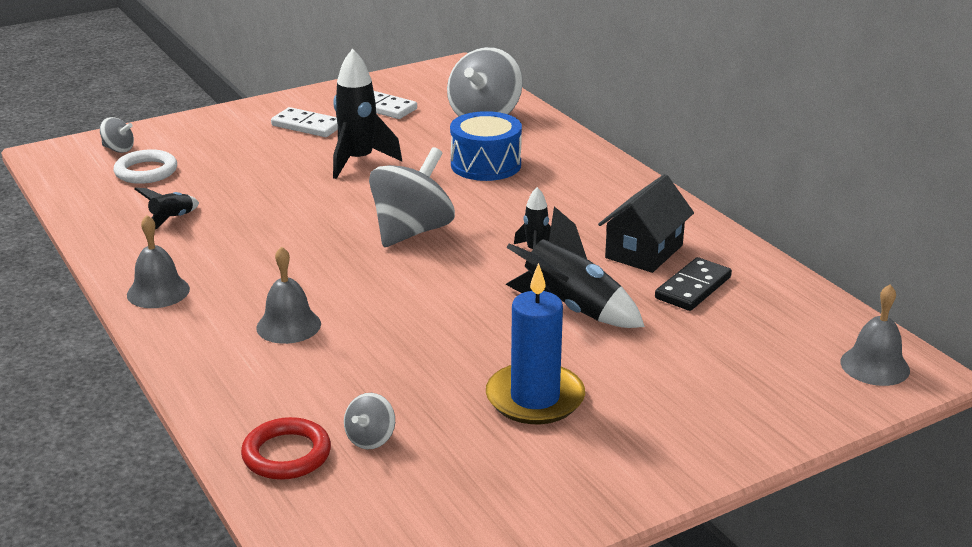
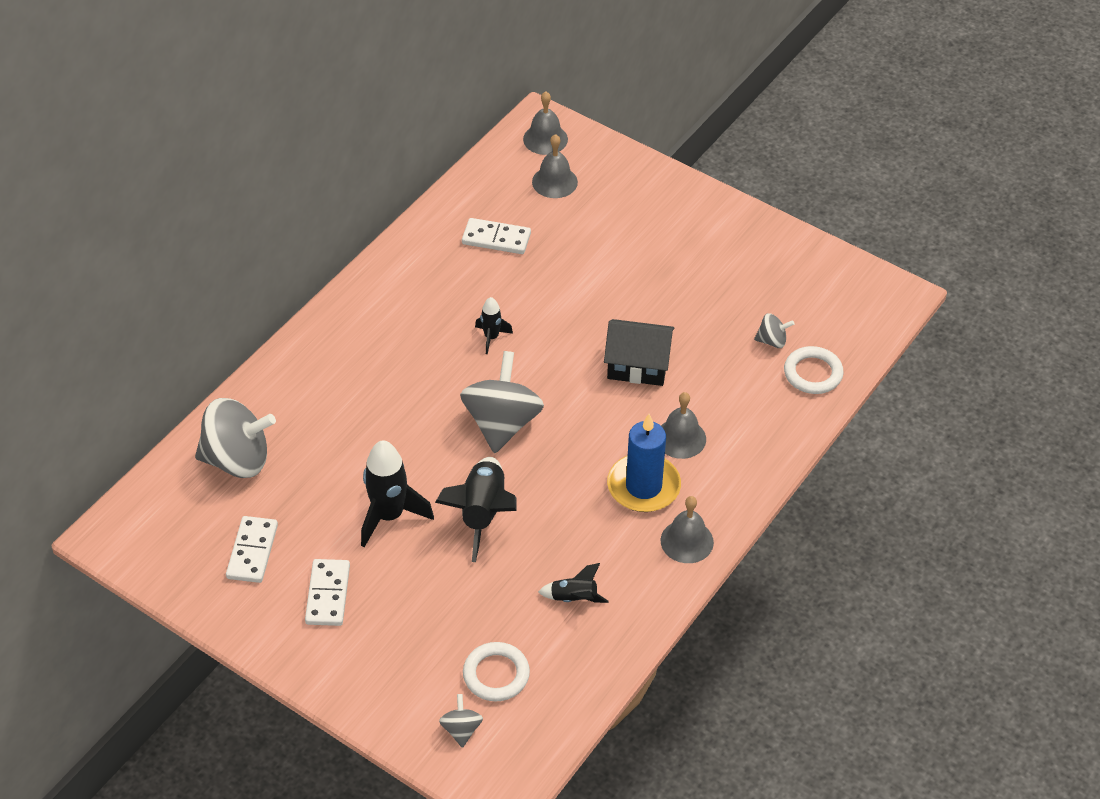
camera: 115 degrees left, 20 degrees up
(286, 454) = (813, 373): red ring -> white ring
(412, 231) = (502, 423): grey spinning top -> grey spinning top turned 90 degrees clockwise
(486, 165) = (350, 420): blue drum -> none
(535, 398) = (680, 280): blue candle -> blue candle (643, 486)
(570, 308) = (563, 294): black rocket -> black rocket (482, 514)
(644, 251) = (456, 277): black house -> black house (638, 365)
(693, 288) = (496, 238): black domino -> white domino
(780, 351) = (554, 182): none -> grey bell

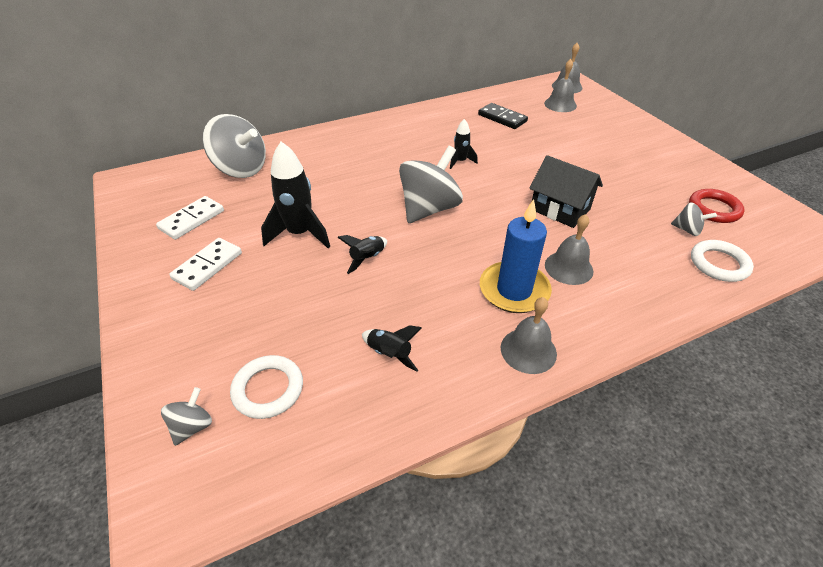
camera: 30 degrees right, 5 degrees down
(482, 514) = (367, 258): black rocket -> black rocket, size x0.53
(496, 238) = (502, 118): white domino -> black domino
(789, 299) = (714, 209): none -> red ring

